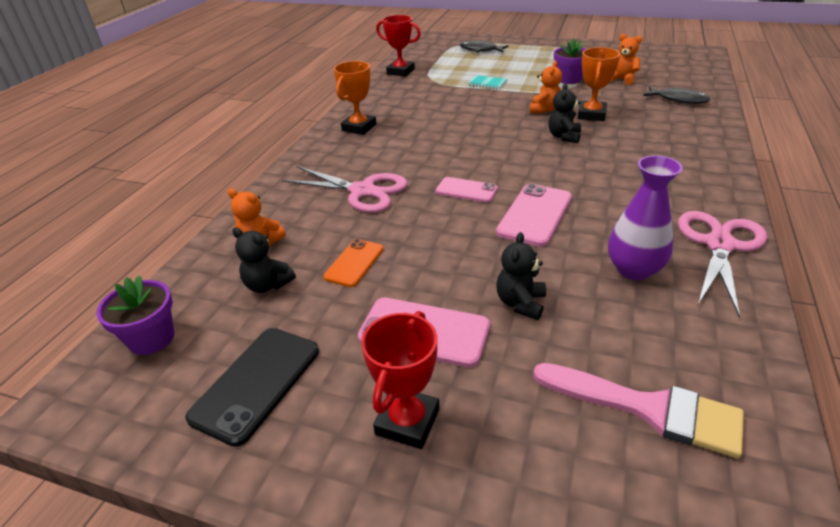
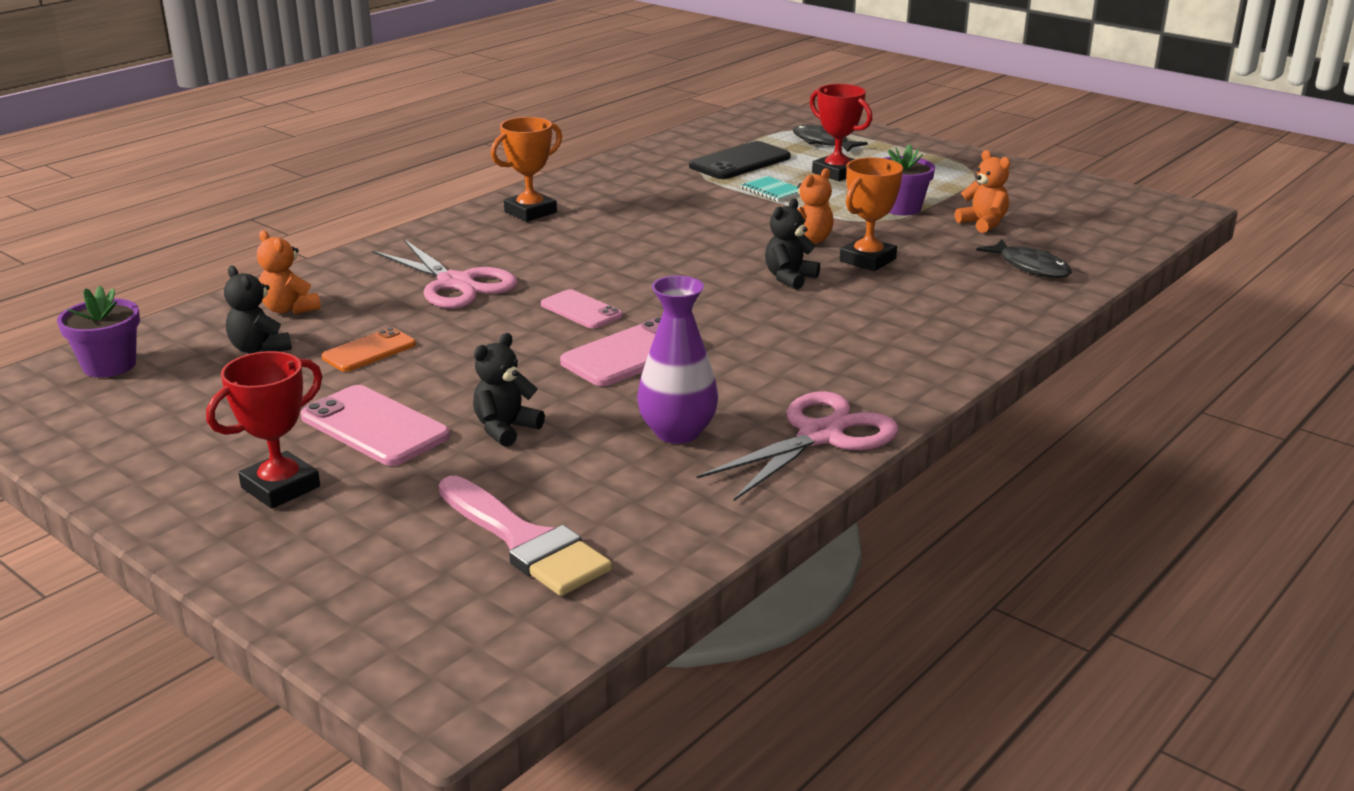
camera: 20 degrees right, 10 degrees down
(257, 383) = (173, 424): black phone -> black phone (740, 162)
(400, 71) = (668, 151): red trophy -> red trophy (836, 173)

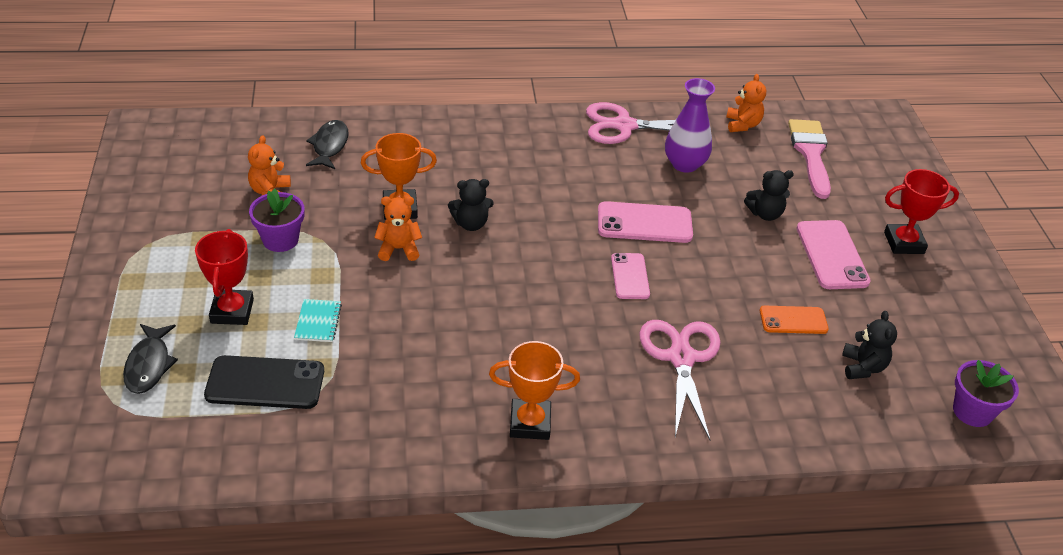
camera: 140 degrees left, 15 degrees up
(289, 309) = (819, 403): orange teddy bear -> orange teddy bear (742, 125)

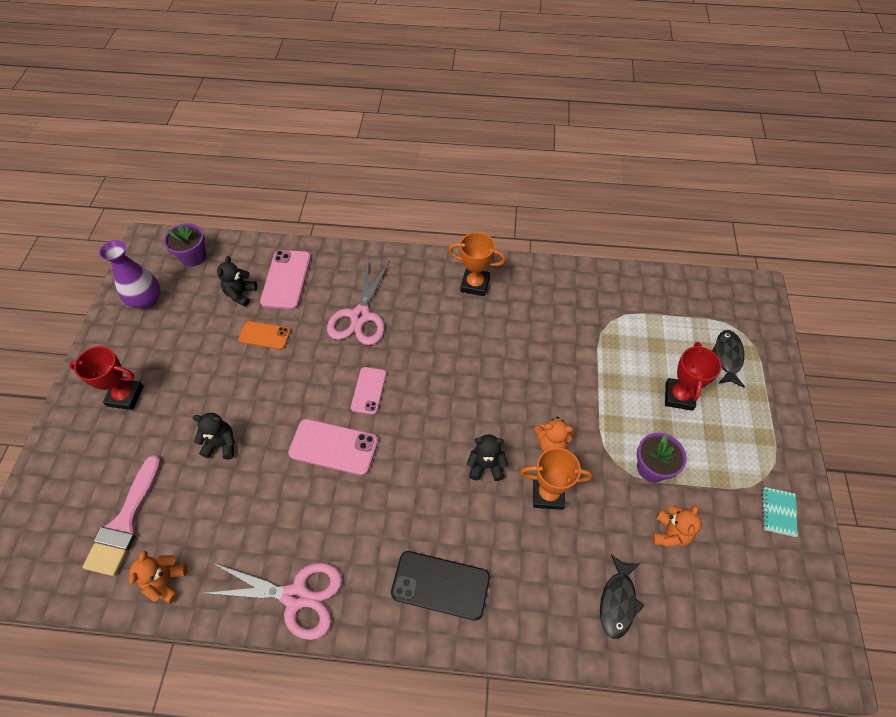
camera: 165 degrees left, 15 degrees up
(265, 383) = (645, 333): black phone -> black phone (440, 585)
(318, 322) = (613, 378): turquoise notebook -> turquoise notebook (778, 512)
(684, 164) = (261, 522): purple vase -> purple vase (146, 300)
(832, 255) = (194, 391): pink phone -> pink phone (286, 279)

